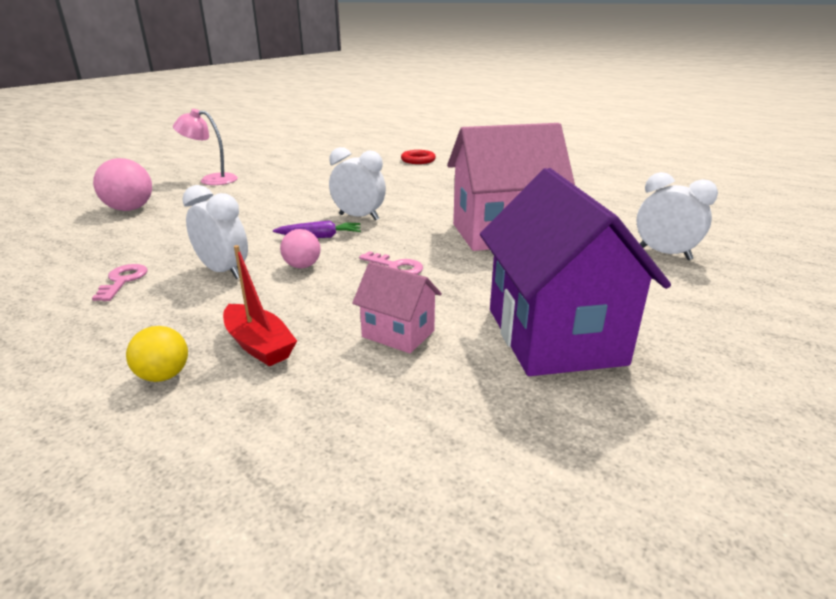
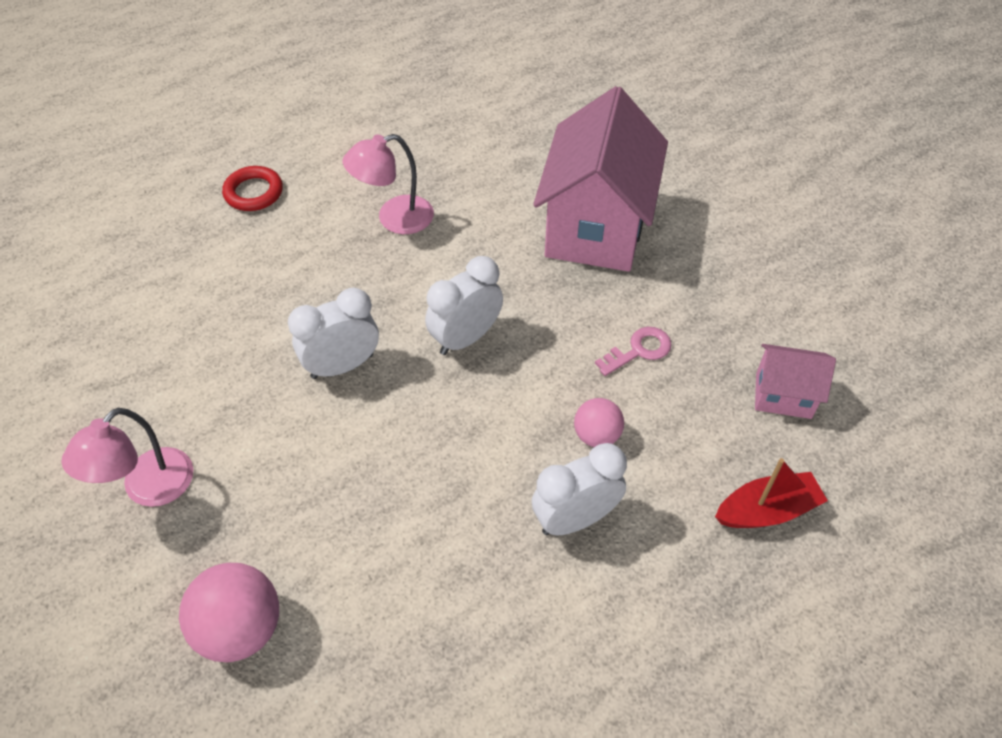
camera: 65 degrees left, 25 degrees up
(123, 281) = (552, 637): pink key -> none
(164, 375) = (798, 598): yellow ball -> none
(320, 237) = (512, 396): purple carrot -> none
(398, 334) = (783, 396): pink house -> pink house turned 45 degrees clockwise
(436, 186) = (394, 219): none -> pink lamp
(554, 336) = (822, 291): purple house -> none
(664, 254) = (705, 139): white clock -> white clock (342, 366)

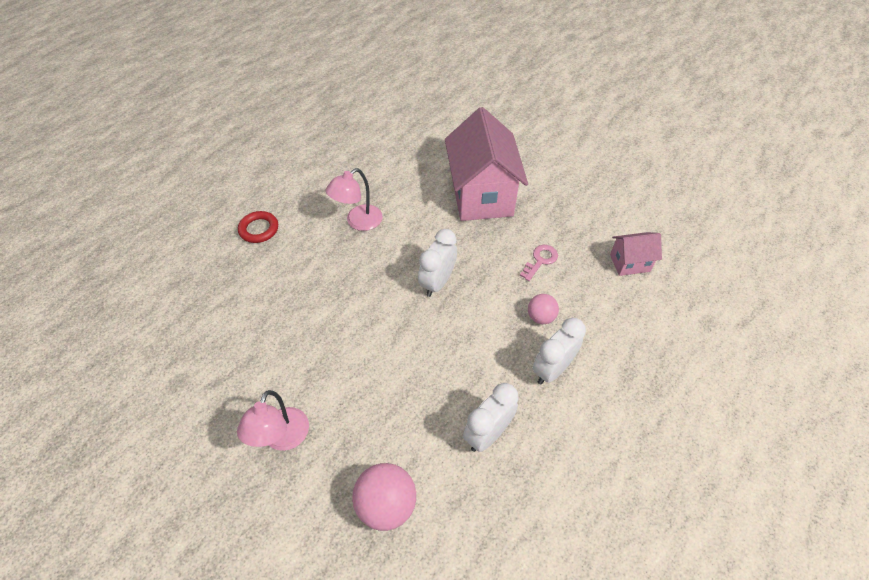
camera: 20 degrees left, 0 degrees up
(342, 366) = (370, 322): white clock -> white clock (487, 434)
(767, 510) = (652, 330): red boat -> none

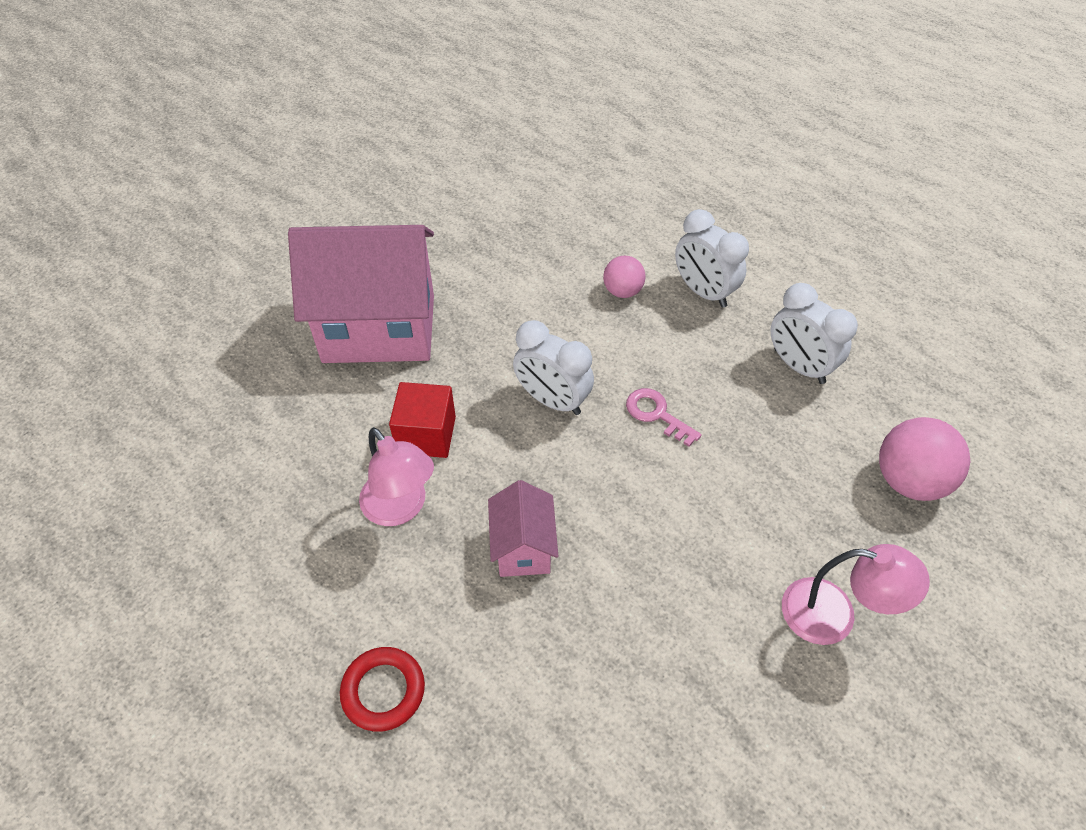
camera: 85 degrees left, 0 degrees up
(406, 226) = (426, 435): none -> red cube
(540, 260) = (525, 278): pink key -> pink key (656, 414)
(629, 263) = (541, 193): pink house -> pink house (523, 548)

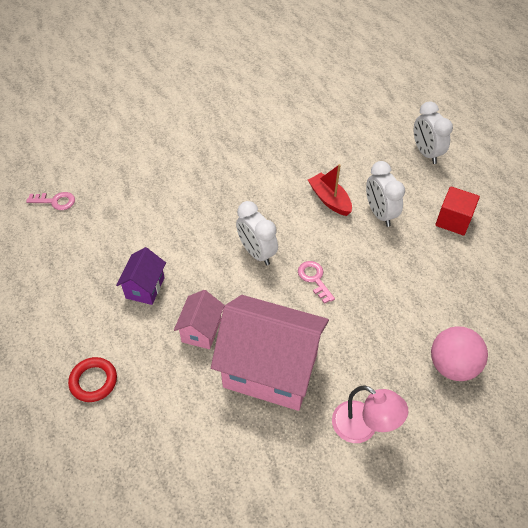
camera: 20 degrees right, 0 degrees up
(185, 413) = (55, 201): none -> pink key
(379, 328) = (177, 183): pink house -> pink house (270, 370)
(401, 508) = (145, 288): pink lamp -> purple house
(426, 435) = (177, 251): red cube -> red cube (453, 220)
(622, 291) = (329, 199): pink ball -> red boat
(799, 366) = (417, 276): white clock -> white clock (426, 153)

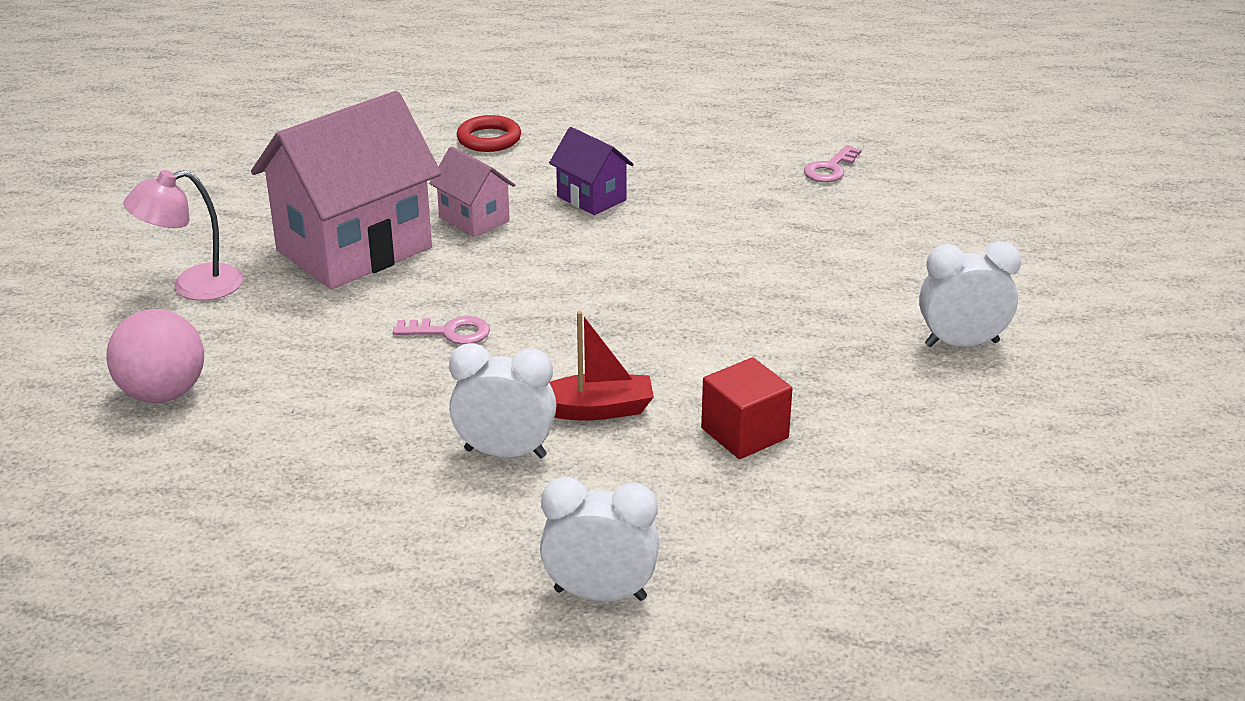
camera: 120 degrees right, 20 degrees down
(257, 253) = (557, 299): white clock -> white clock (961, 343)
(453, 220) = (395, 537): red cube -> red cube (744, 433)

